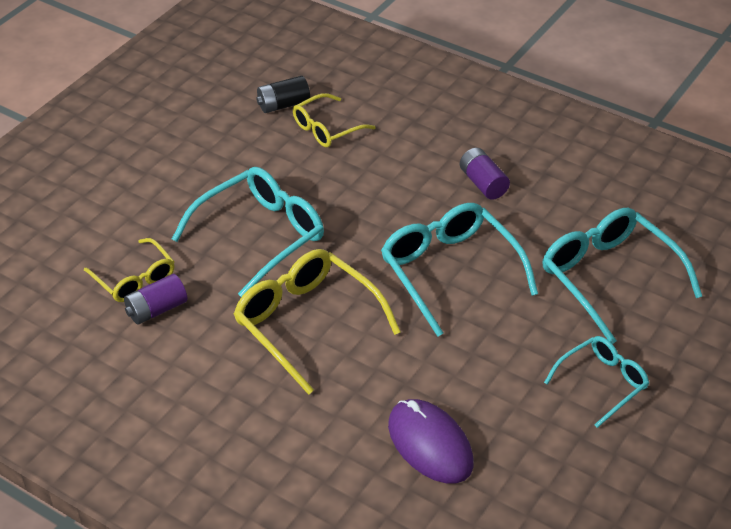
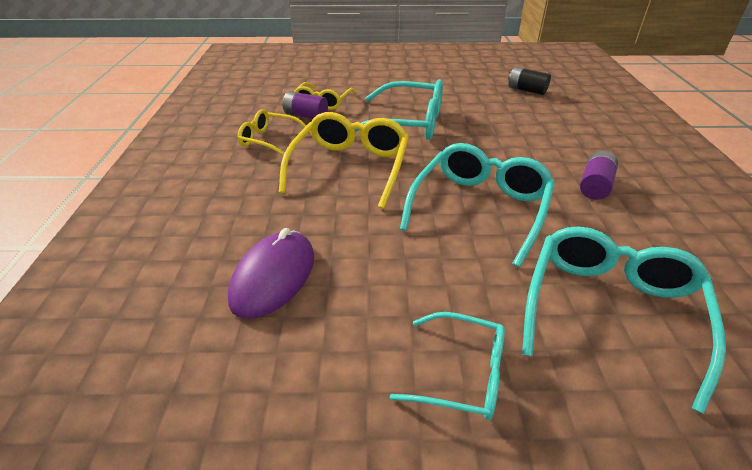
camera: 55 degrees right, 5 degrees down
(327, 129) = (532, 109): yellow glasses -> yellow glasses (270, 140)

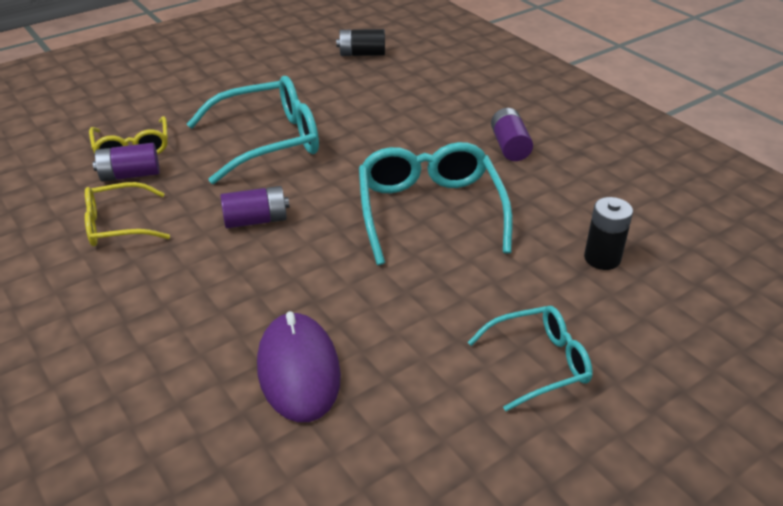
camera: 35 degrees left, 0 degrees up
(350, 167) = (256, 220): yellow glasses -> purple battery
(610, 311) = (602, 258): turquoise glasses -> black battery

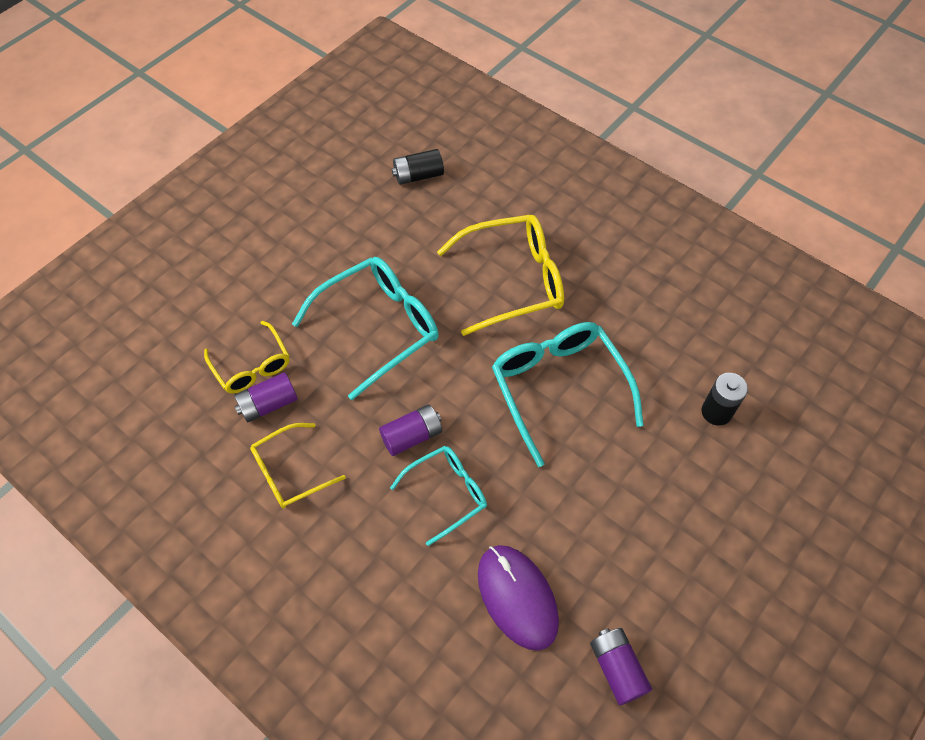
camera: 15 degrees left, 20 degrees up
(418, 130) = (513, 281): none -> yellow glasses
(509, 146) = (601, 286): purple battery -> purple battery (617, 668)
(538, 363) = (697, 540): turquoise glasses -> turquoise glasses (447, 493)

